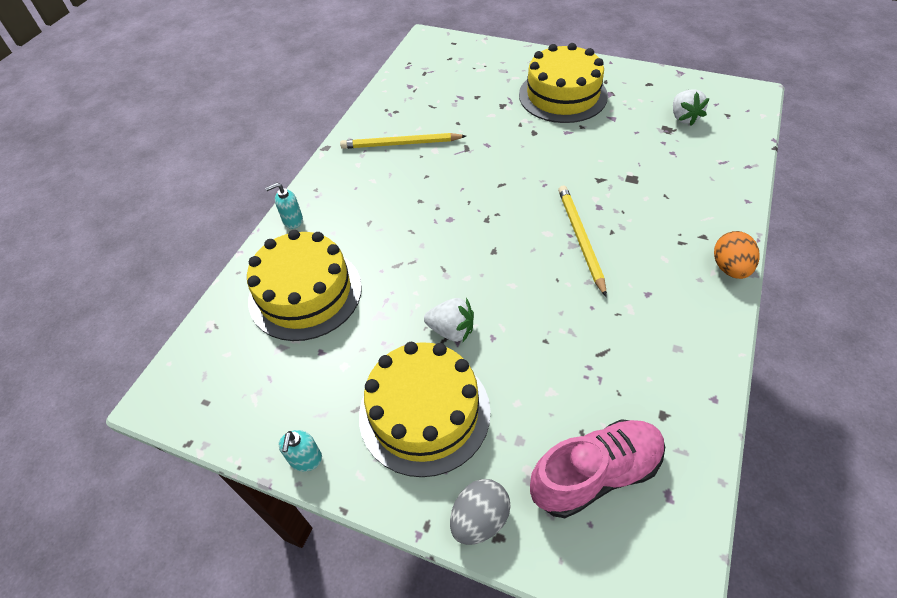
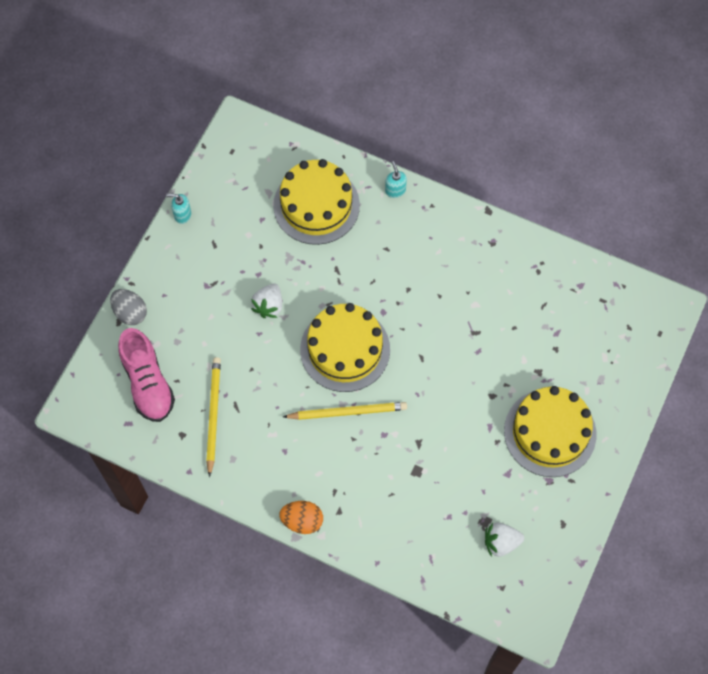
camera: 90 degrees right, 15 degrees up
(401, 144) = (486, 275): yellow pencil -> yellow pencil (213, 415)
(424, 412) = (205, 285): yellow cake -> yellow cake (345, 349)

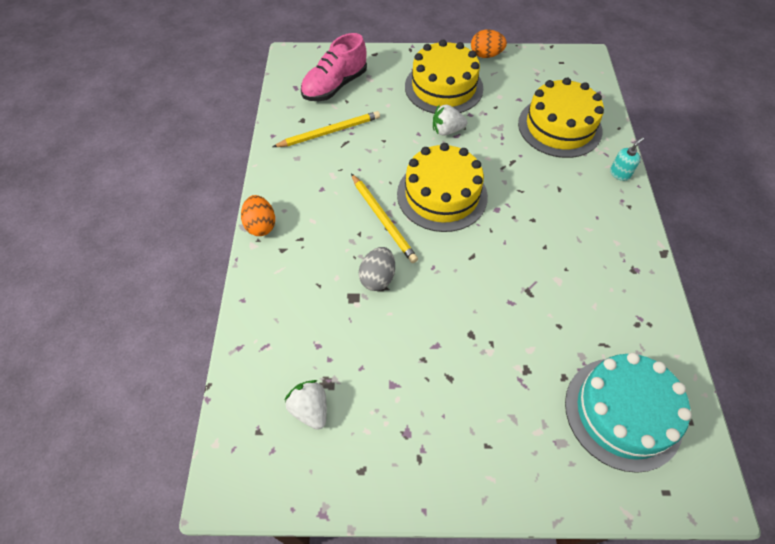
camera: 65 degrees right, 10 degrees down
(130, 312) = (386, 57): grey egg -> grey egg (377, 278)
(182, 215) = (486, 55): turquoise soap dispenser -> orange egg
(550, 432) = (463, 410): yellow cake -> yellow cake (443, 87)
(598, 325) = (623, 412): none -> turquoise cake

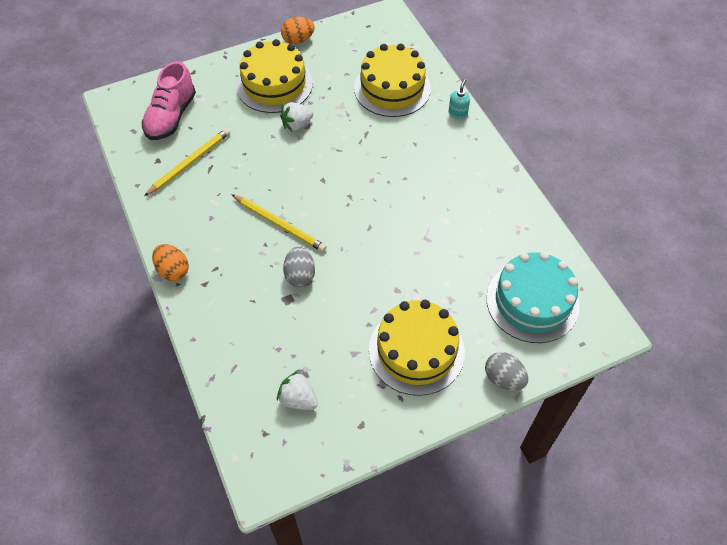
camera: 25 degrees left, 0 degrees up
(442, 195) = (320, 184): yellow cake -> yellow cake (416, 350)
(549, 492) = (503, 378): none -> grey egg

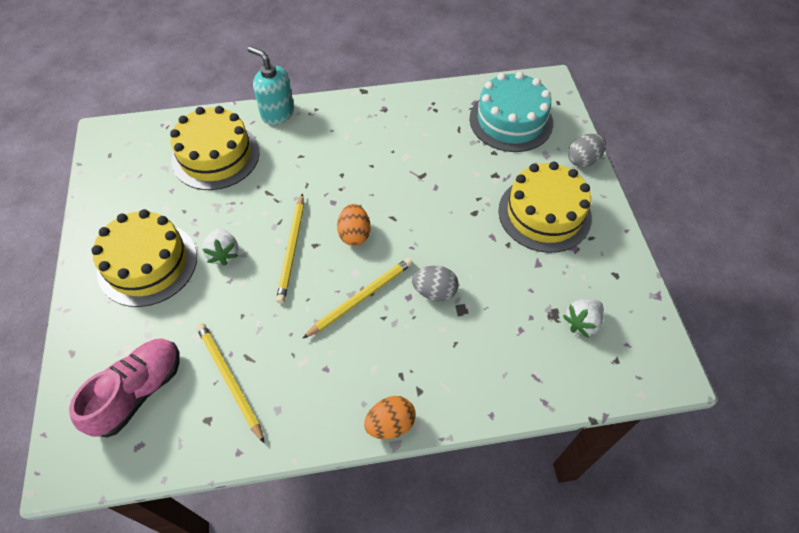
camera: 75 degrees left, 0 degrees up
(171, 116) = (138, 392): pink shoe -> pink shoe turned 90 degrees counterclockwise
(298, 40) = (89, 225): orange egg -> orange egg (354, 234)
(313, 166) = (292, 249): none -> yellow pencil
(458, 113) = (277, 113): turquoise soap dispenser -> turquoise soap dispenser, size x1.81

